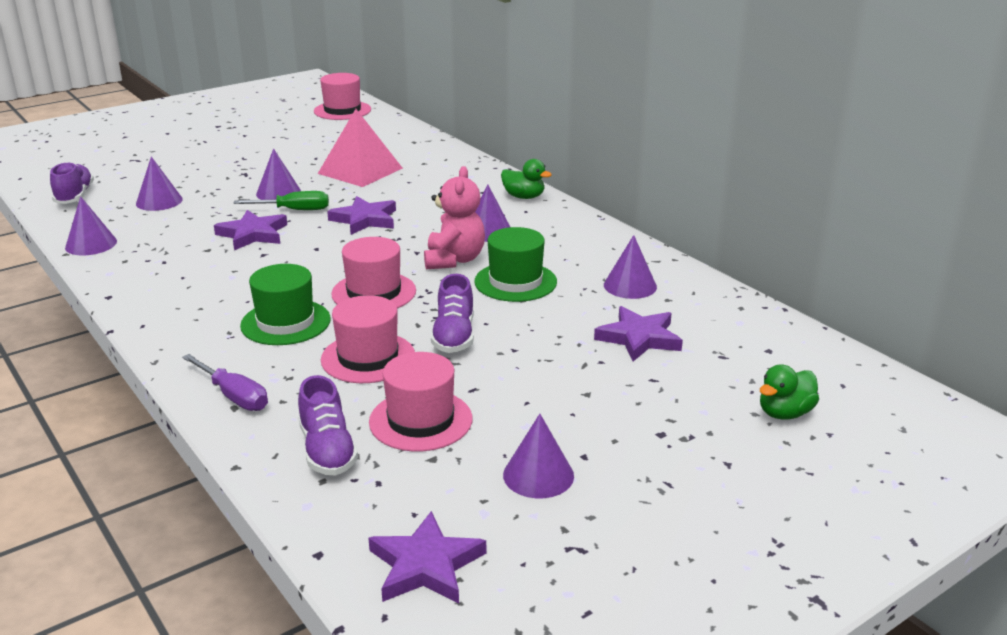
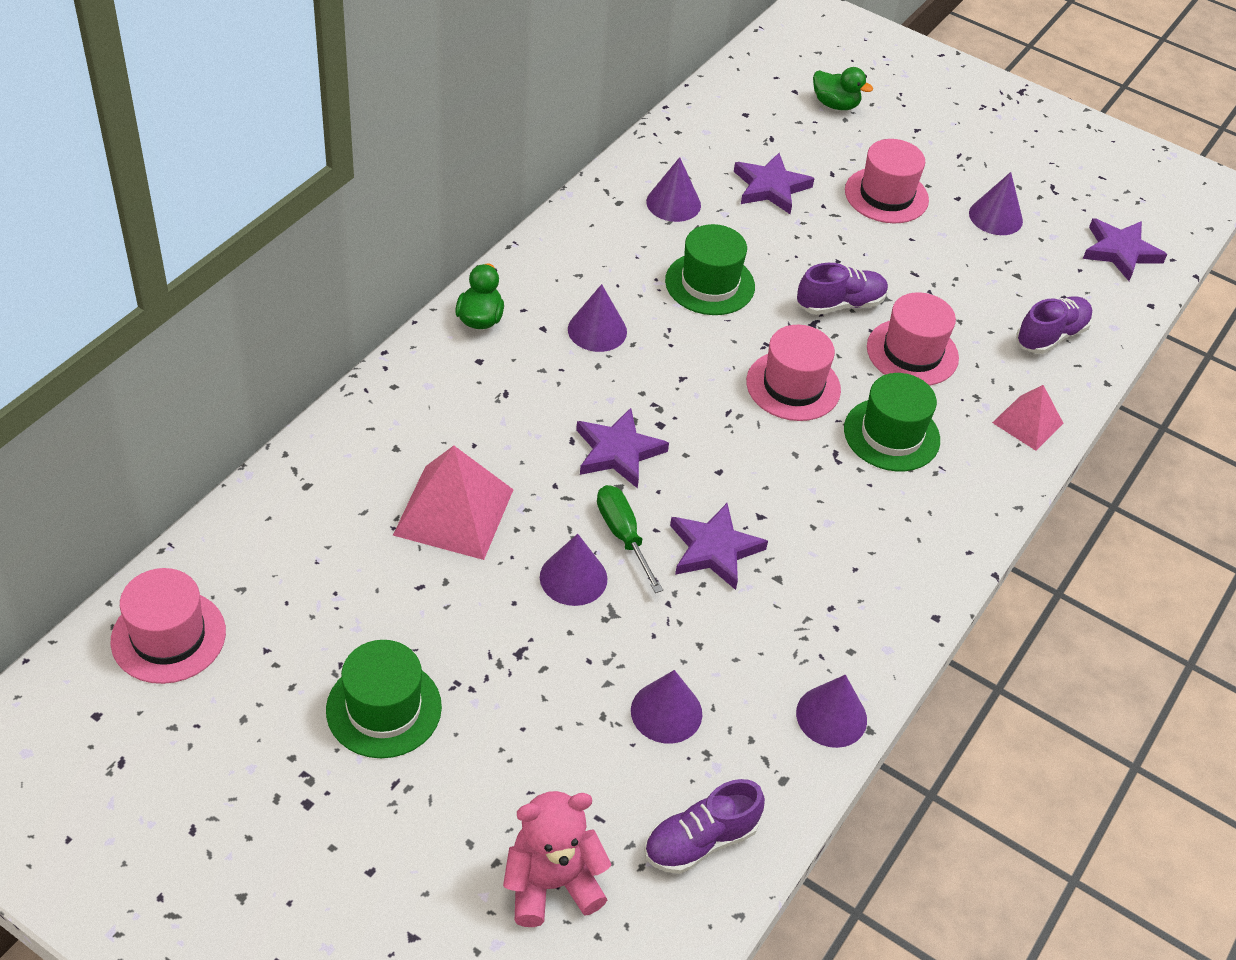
camera: 115 degrees left, 20 degrees up
(233, 396) = (1028, 423): purple screwdriver -> pink pyramid
(249, 143) = (384, 708): none -> green hat
(421, 420) = (977, 293): pink hat -> pink hat (886, 195)
(454, 260) = (685, 341): pink teddy bear -> pink teddy bear (551, 884)

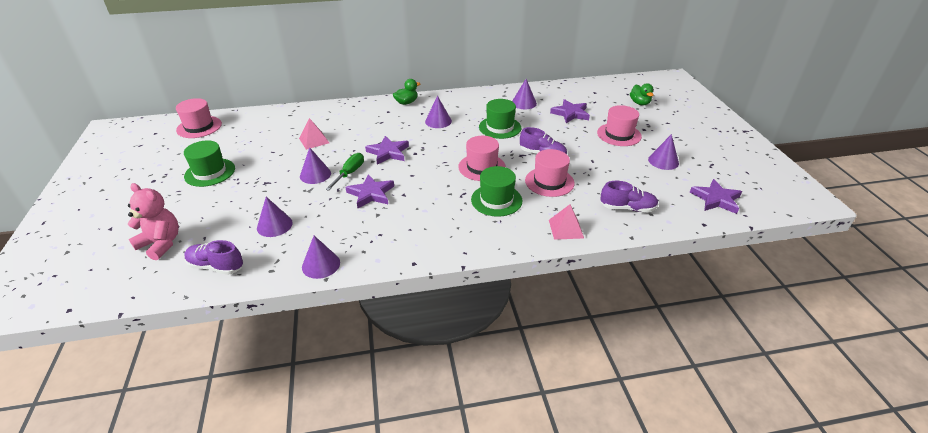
camera: 50 degrees right, 10 degrees down
(453, 512) = (314, 140): pink pyramid -> pink pyramid, size x0.60

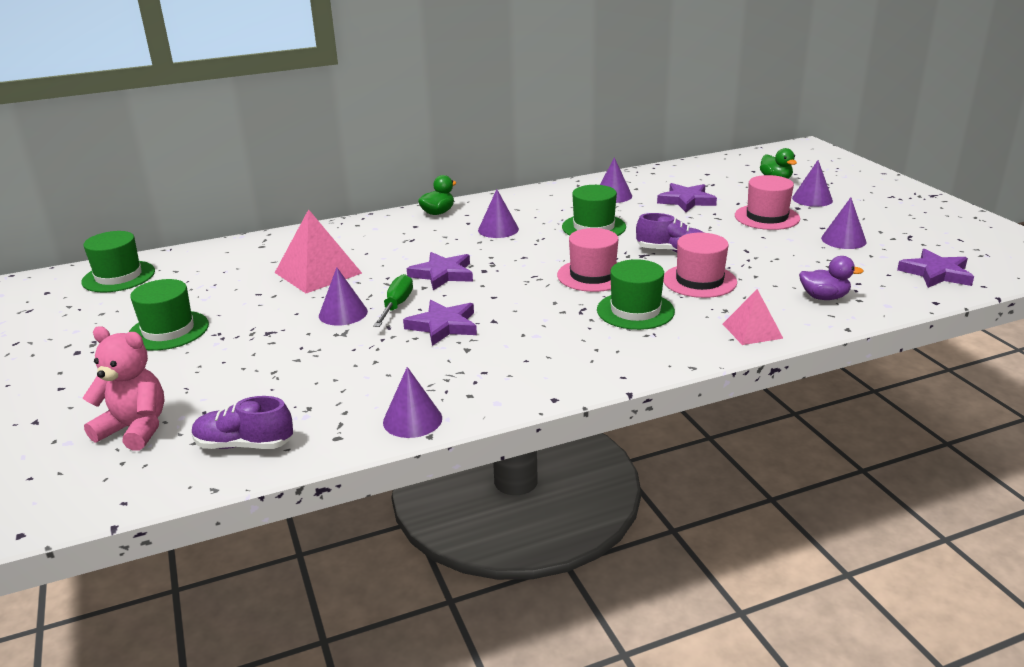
camera: 10 degrees left, 10 degrees down
(199, 127) = (118, 276): pink hat -> green hat
(274, 225) = (312, 382): purple cone -> purple cone (812, 199)
(314, 140) = (318, 273): pink pyramid -> pink pyramid, size x1.67
(627, 208) = (824, 297): purple shoe -> purple duck

